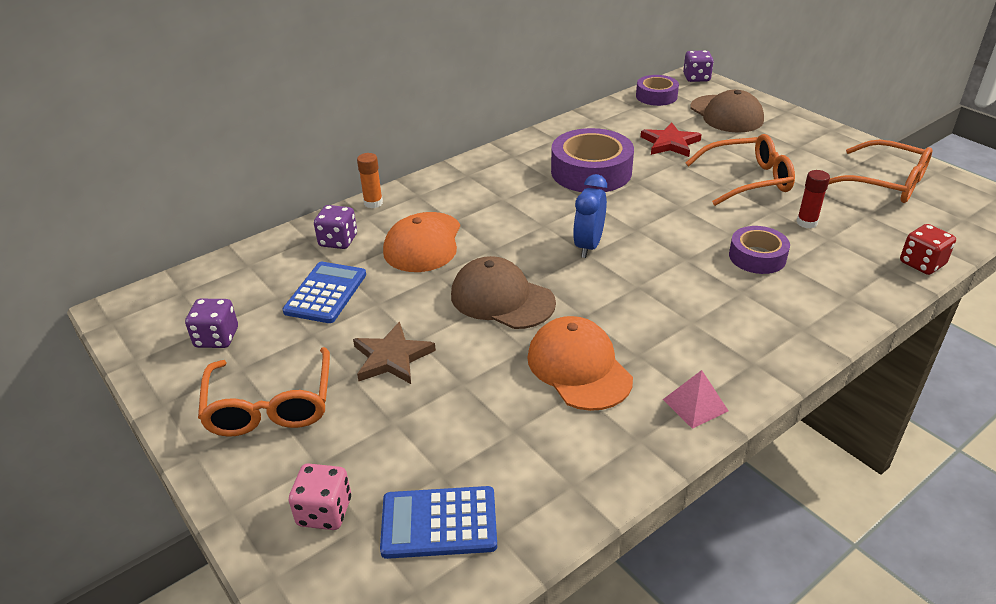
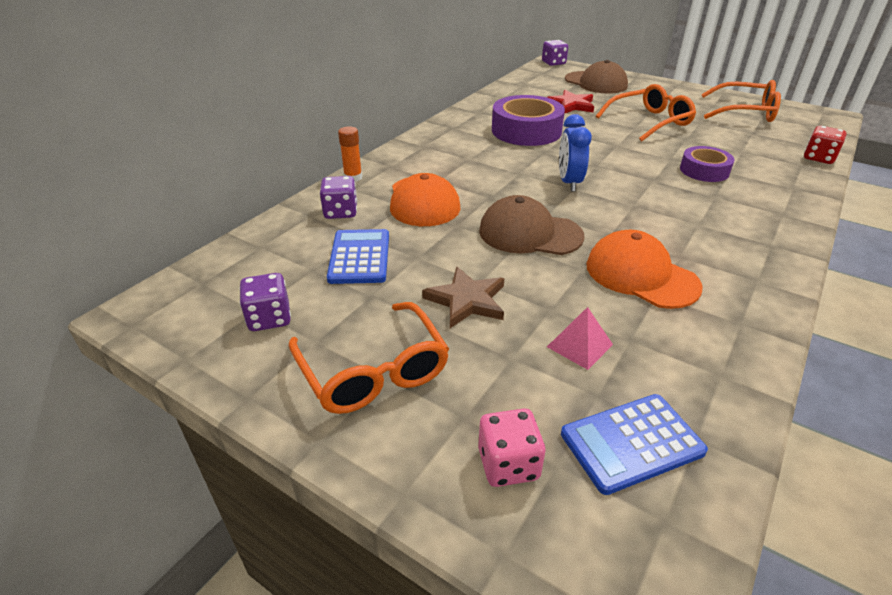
camera: 20 degrees left, 0 degrees up
(656, 96) = (534, 77): purple tape -> none
(695, 405) = (759, 285): pink pyramid -> pink pyramid (579, 345)
(806, 222) = (717, 143): red glue stick -> none

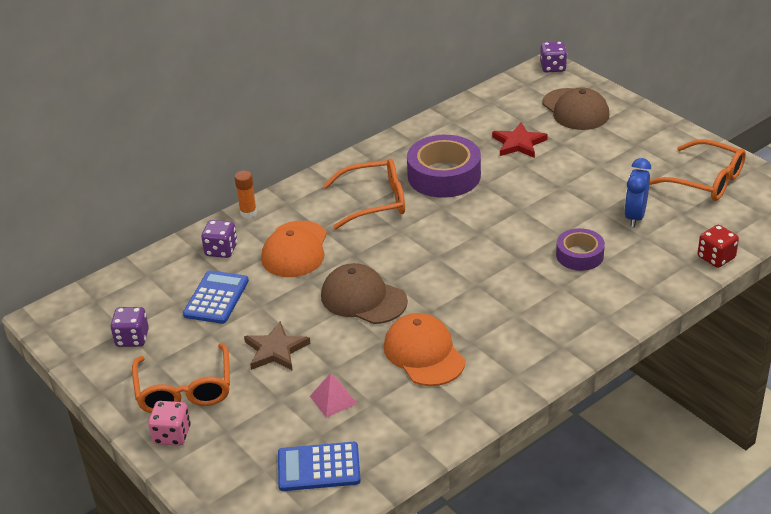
camera: 20 degrees right, 0 degrees up
(508, 464) = (236, 463): pink dice -> pink dice (172, 435)
(569, 182) = (437, 249): blue clock -> blue clock (635, 217)
(649, 122) = (583, 181): orange glasses -> orange glasses (374, 202)

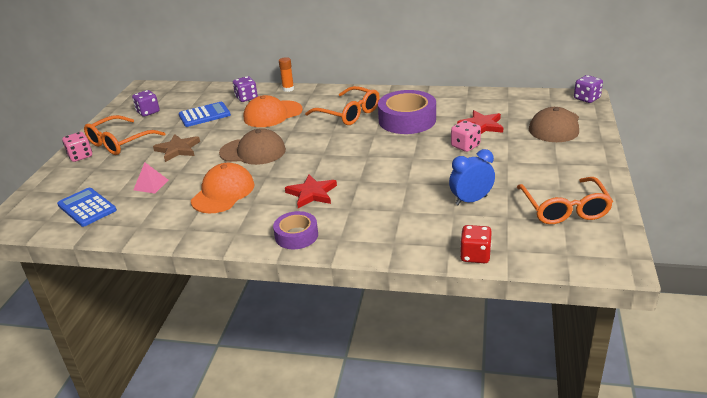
camera: 50 degrees right, 5 degrees down
(363, 298) = (253, 151): brown cap -> brown cap turned 105 degrees clockwise
(505, 297) = (312, 193): none -> red star
(542, 171) = (465, 146): none -> pink dice
(579, 255) = (394, 199): purple tape -> purple tape (296, 235)

